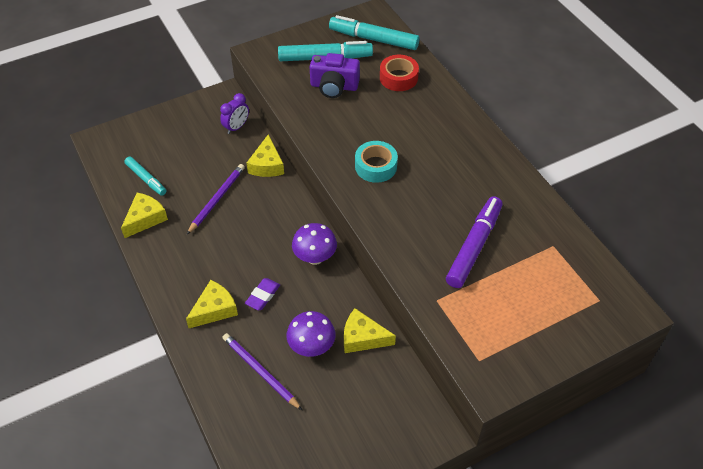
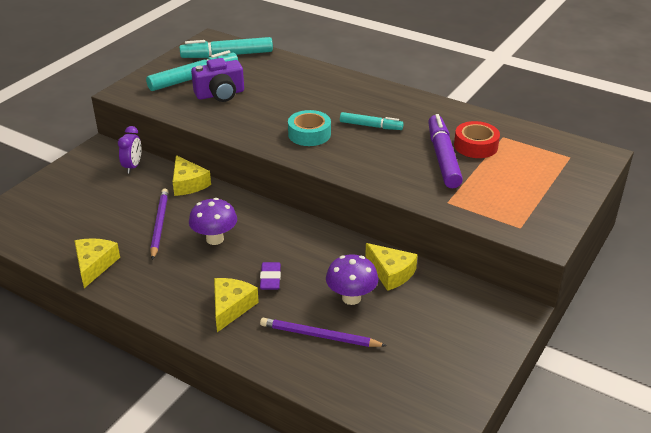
camera: 30 degrees left, 15 degrees down
(146, 179) = (69, 235): turquoise marker -> turquoise marker (371, 126)
(315, 258) = (295, 233): purple mushroom -> purple mushroom (215, 239)
(362, 338) = (391, 273): yellow cheese -> yellow cheese turned 120 degrees counterclockwise
(398, 78) = (273, 73): red tape -> red tape (475, 146)

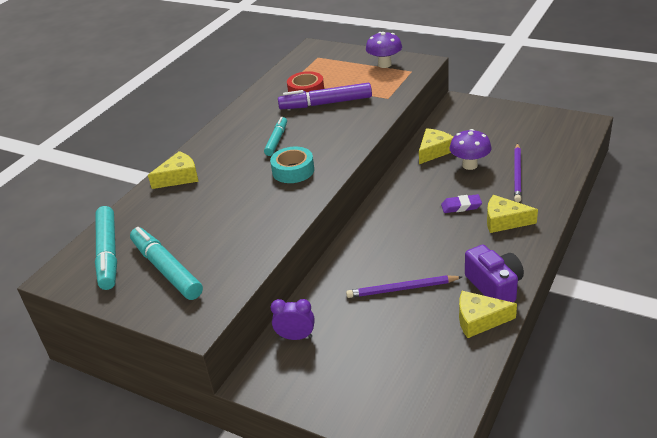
camera: 90 degrees left, 0 degrees up
(188, 183) = (326, 284): yellow cheese -> yellow cheese (179, 177)
(215, 239) = (416, 247): purple mushroom -> purple mushroom (384, 64)
(220, 94) = (209, 241): purple camera -> purple camera (494, 286)

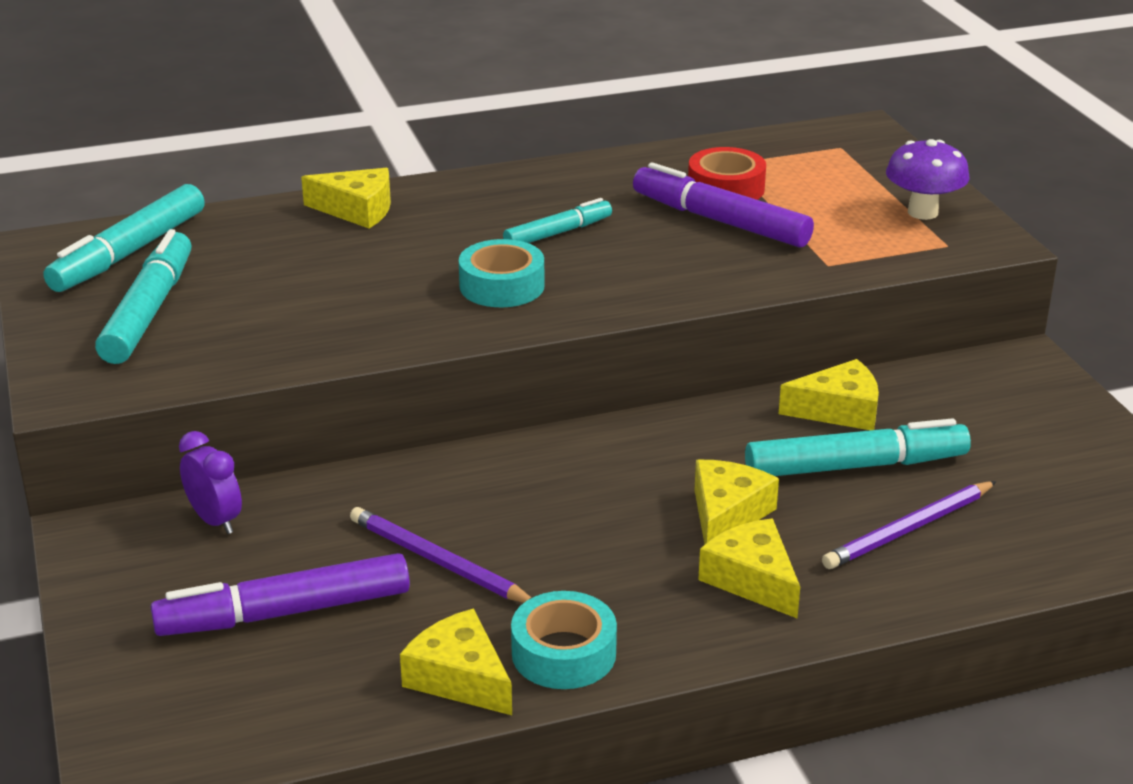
camera: 40 degrees right, 5 degrees down
(383, 347) = (284, 612): none -> purple marker
(461, 206) = (726, 514): purple eraser -> yellow cheese
(469, 165) = (855, 466): purple mushroom -> turquoise marker
(494, 286) = (563, 653): purple camera -> turquoise tape

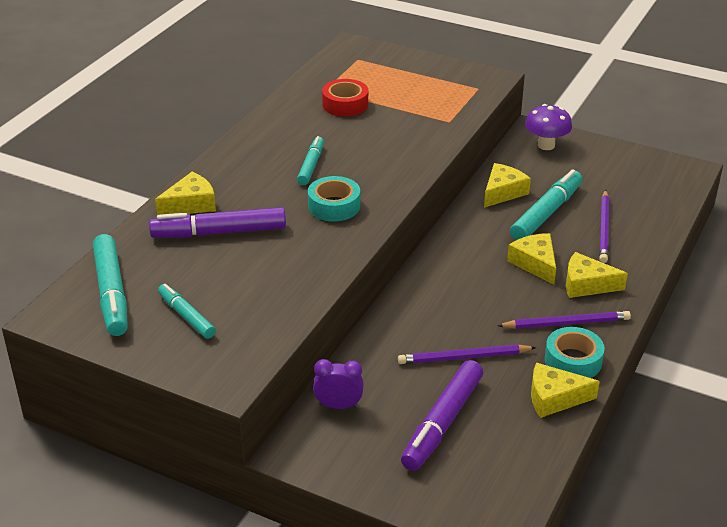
camera: 45 degrees left, 5 degrees up
(149, 311) = (186, 316): turquoise marker -> turquoise marker, size x0.61
(637, 606) = (566, 323): none -> purple pencil
(720, 221) = (371, 122): purple marker -> purple marker (219, 232)
(922, 212) = (444, 77): purple mushroom -> purple mushroom (546, 145)

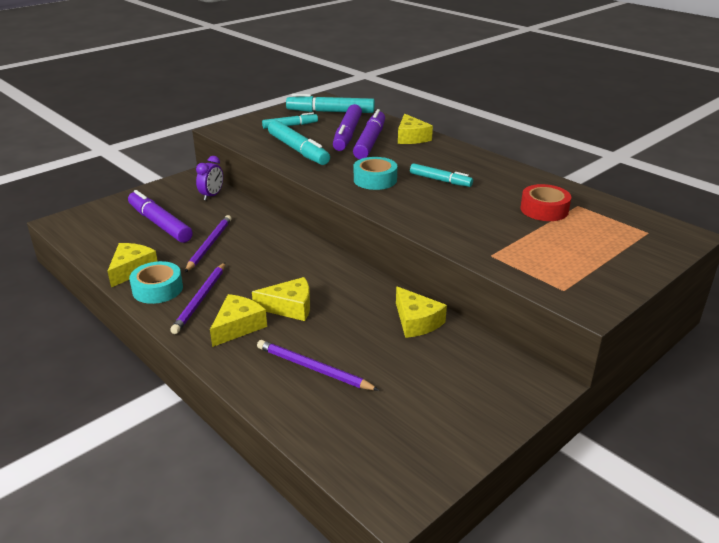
camera: 110 degrees right, 5 degrees down
(201, 256) = (347, 134): none -> purple marker
(546, 145) = (503, 382): purple mushroom -> none
(546, 213) = (364, 338): turquoise marker -> turquoise marker (298, 150)

